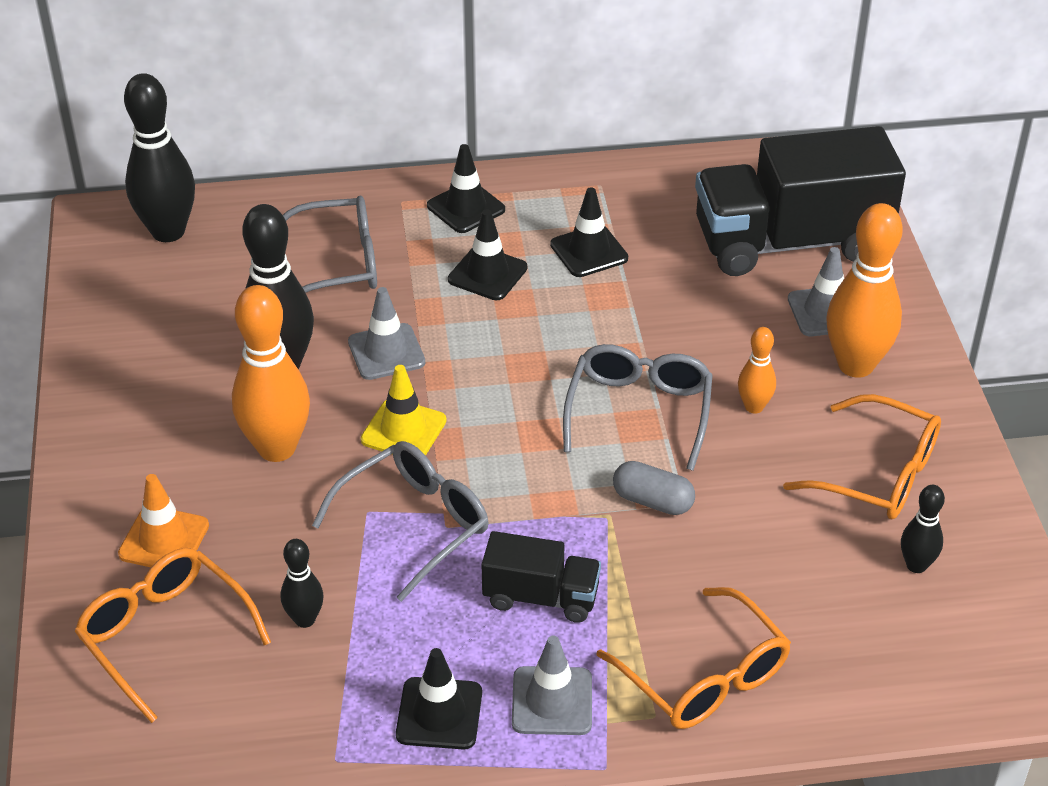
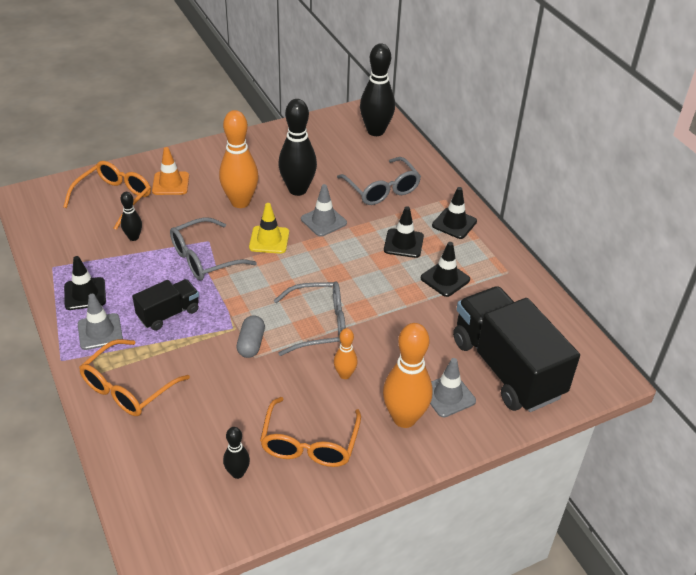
camera: 70 degrees right, 0 degrees up
(414, 524) = (204, 258): grey glasses -> grey glasses turned 120 degrees clockwise
(541, 597) = (168, 314): black truck -> black truck turned 120 degrees counterclockwise

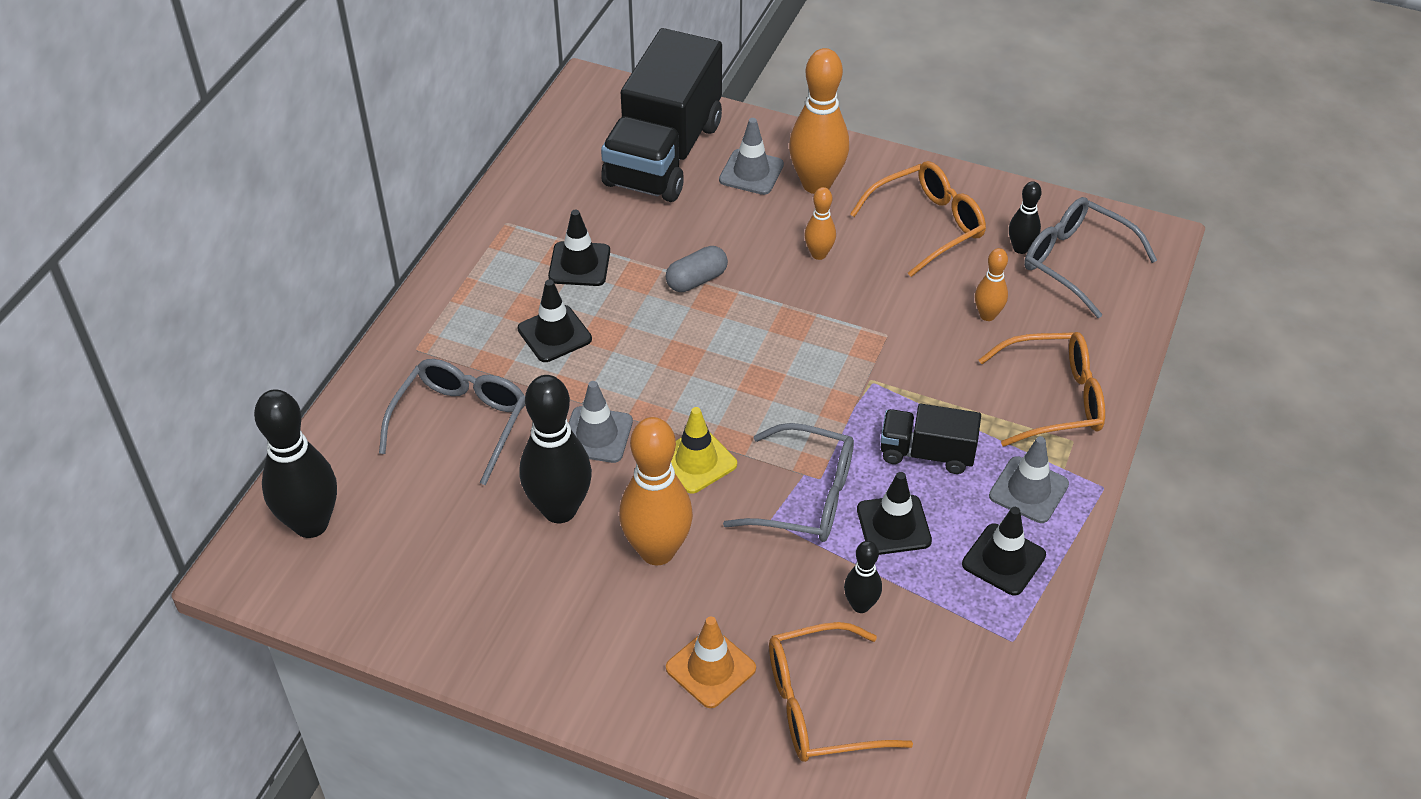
camera: 130 degrees left, 5 degrees up
(212, 410) = (987, 315): none -> orange bowling pin
(251, 344) = (873, 350): grey capsule -> grey capsule (696, 280)
(319, 325) = (779, 316): grey glasses -> grey glasses (1076, 262)
(454, 223) = (461, 312): black traffic cone -> black traffic cone (893, 525)

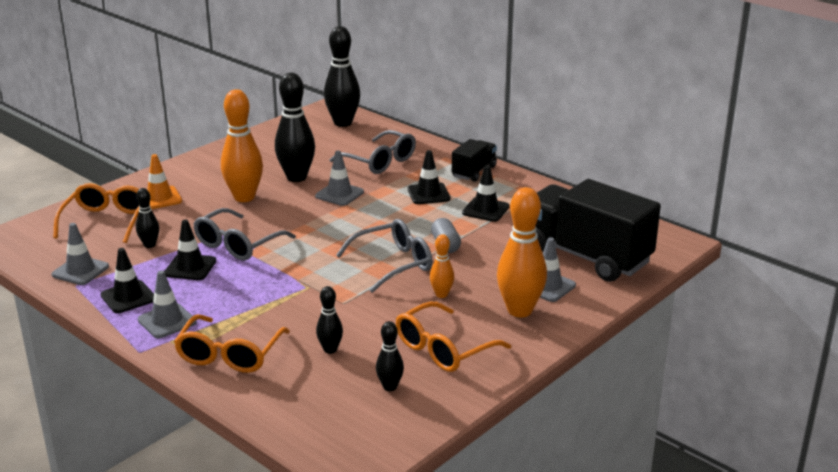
camera: 110 degrees right, 20 degrees down
(696, 461) = (295, 218): yellow traffic cone -> none
(926, 453) = (231, 292): black truck -> black truck (474, 172)
(927, 225) = (444, 349): orange glasses -> orange glasses turned 60 degrees clockwise
(975, 655) = (80, 271): none -> grey traffic cone
(987, 315) = (330, 350): orange bowling pin -> black bowling pin
(1076, 262) = (355, 411): grey glasses -> grey glasses (393, 264)

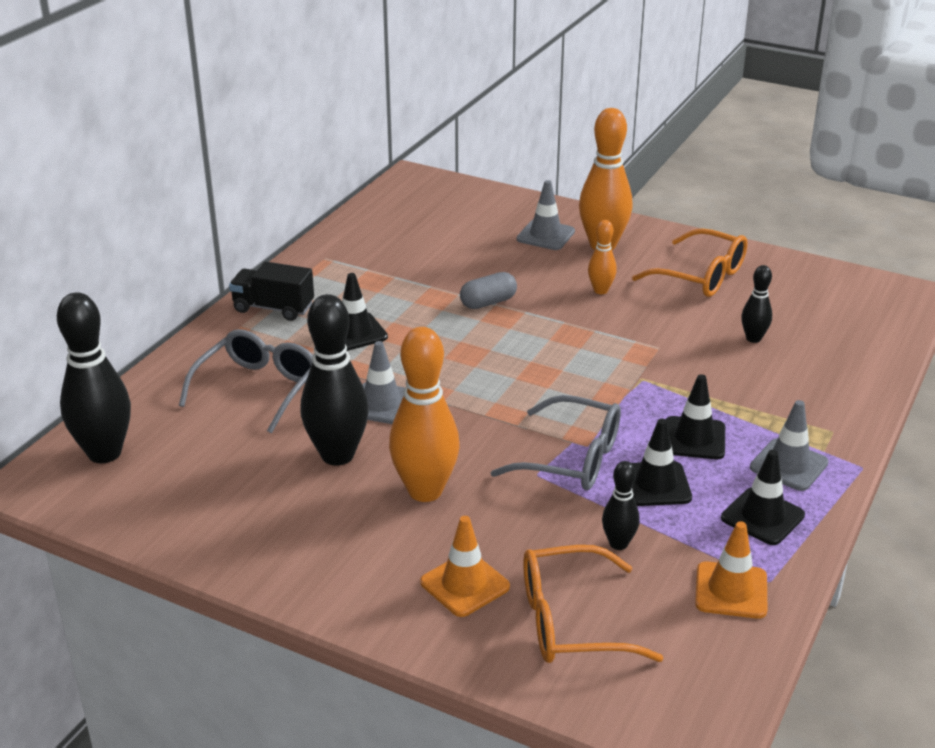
camera: 105 degrees left, 5 degrees up
(80, 271) = (731, 590): grey traffic cone -> orange traffic cone
(230, 354) = (814, 400): orange glasses -> none
(390, 387) = (785, 295): black bowling pin -> none
(393, 264) = (553, 330): grey glasses -> none
(485, 210) = (385, 287): black traffic cone -> black traffic cone (694, 438)
(585, 256) = (470, 220): black truck -> none

